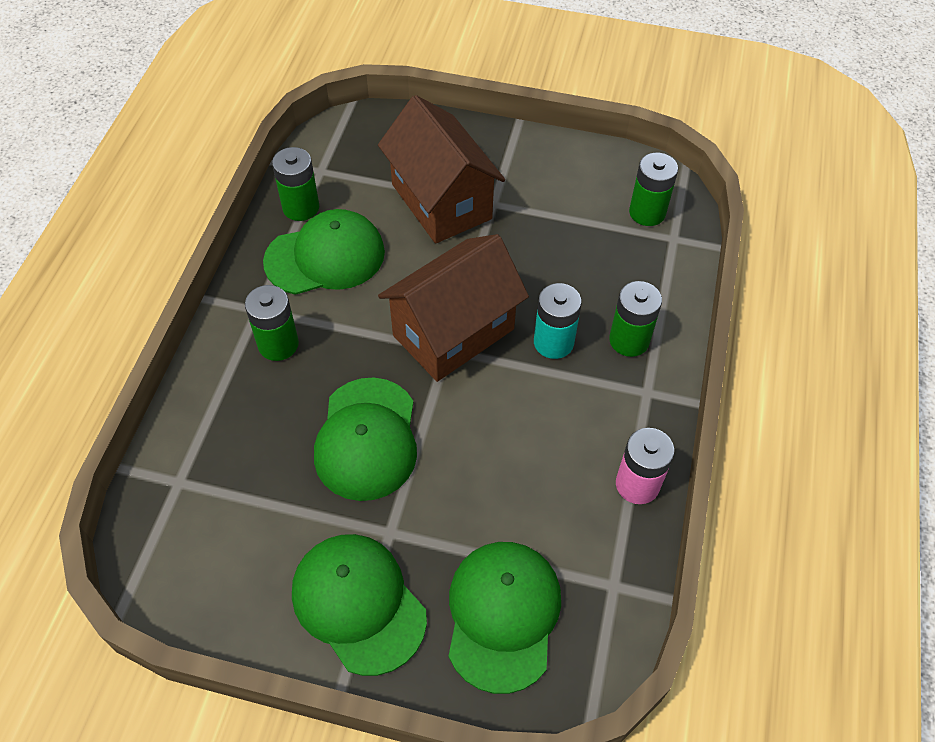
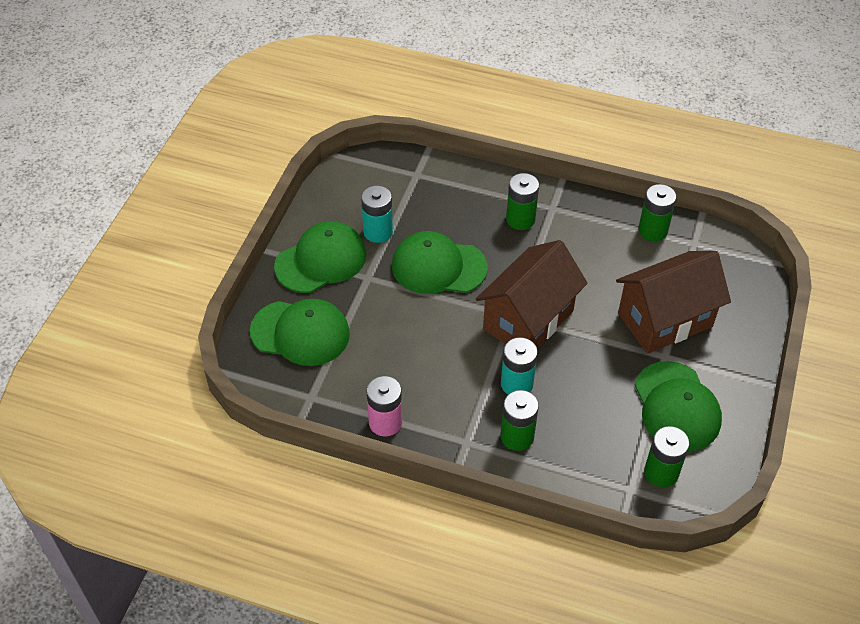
camera: 95 degrees right, 5 degrees down
(299, 525) = (378, 232): none -> turquoise battery
(325, 257) = (602, 245): green cap -> green cap (676, 406)
(453, 332) = (528, 320): brown house -> brown house turned 75 degrees clockwise

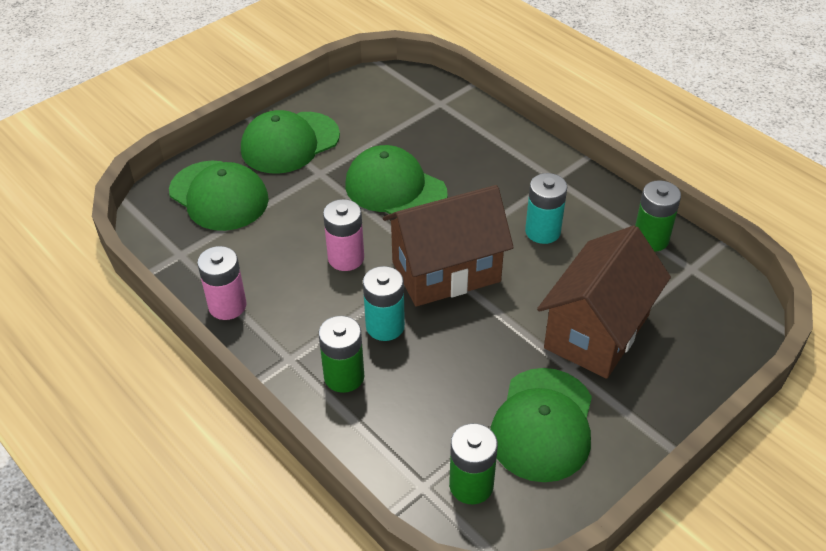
camera: 30 degrees right, 5 degrees down
(321, 260) = (290, 143): green cap -> green cap turned 150 degrees clockwise
(378, 232) = (362, 138): turquoise battery -> turquoise battery (542, 231)
(445, 342) = (346, 258): none -> pink battery
(520, 219) = (513, 177): green battery -> none
(665, 320) = (597, 331): brown house -> brown house turned 60 degrees counterclockwise

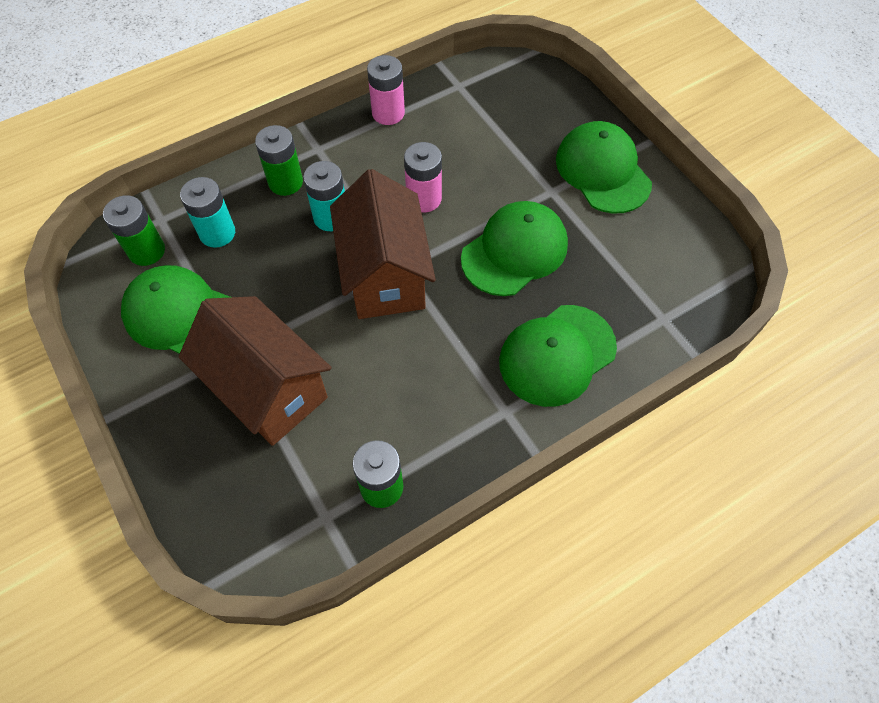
camera: 100 degrees right, 15 degrees up
(219, 196) = (529, 113): green cap -> green cap (557, 355)
(542, 231) = (420, 375): turquoise battery -> turquoise battery (217, 233)

